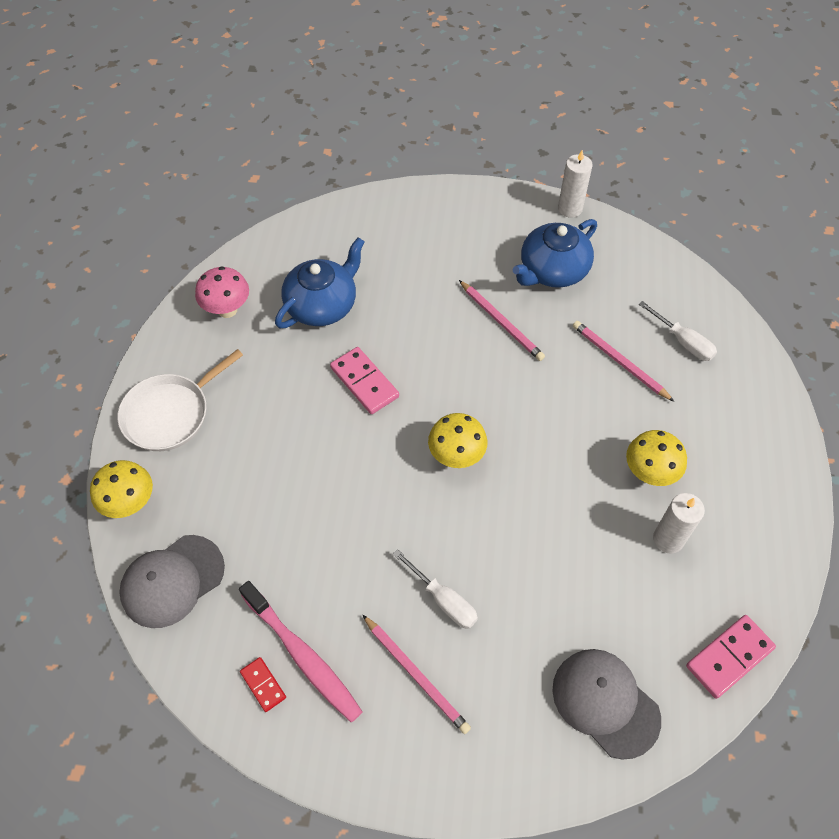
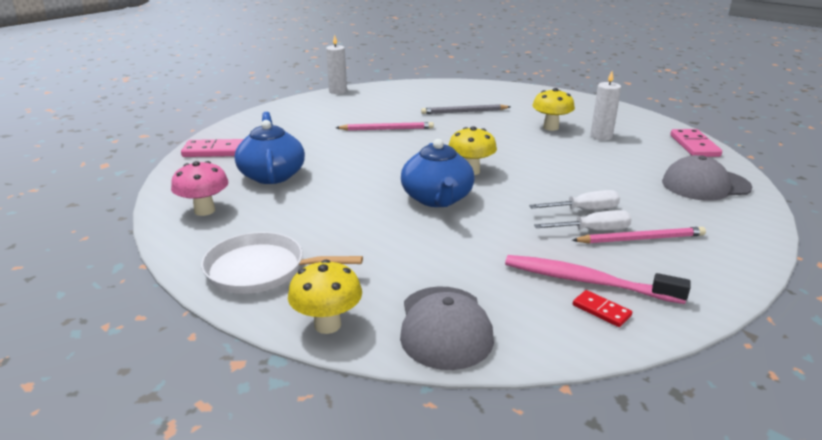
camera: 55 degrees left, 30 degrees down
(170, 413) = (261, 270): white pan -> white pan turned 105 degrees clockwise
(263, 685) = (601, 310): red domino -> red domino turned 45 degrees clockwise
(303, 656) = (586, 281): pink toothbrush -> pink toothbrush turned 150 degrees counterclockwise
(364, 382) = (364, 181): pink domino -> pink domino (214, 151)
(552, 271) = (373, 107): blue teapot -> blue teapot (437, 199)
(620, 362) = (464, 112): pink pencil -> grey pencil
(683, 342) = (473, 96): white screwdriver -> white screwdriver (593, 231)

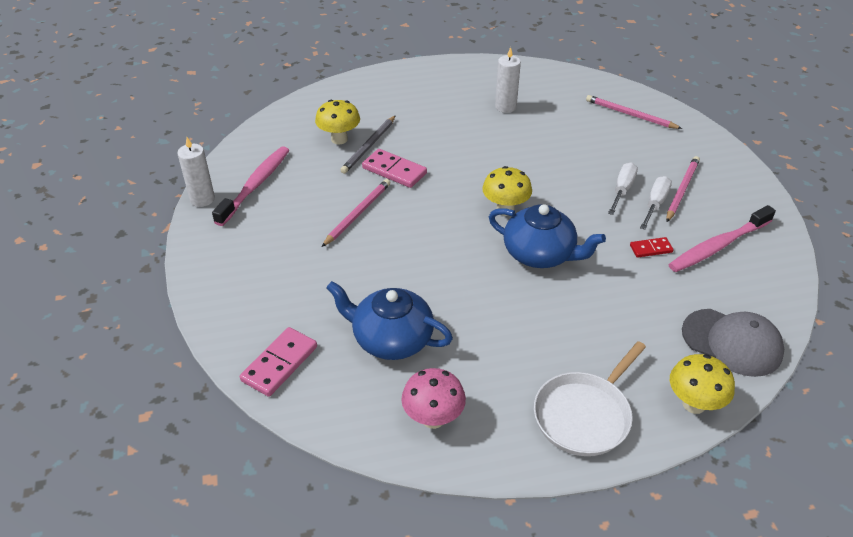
camera: 55 degrees left, 15 degrees up
(371, 98) = (255, 185): none -> pink toothbrush
(550, 127) = (460, 120): yellow mushroom -> yellow mushroom (339, 139)
(601, 310) = (755, 260): red domino -> red domino (651, 249)
(694, 146) = (566, 78): pink domino -> pink domino (394, 170)
(705, 185) = (630, 115): grey cap -> pink pencil

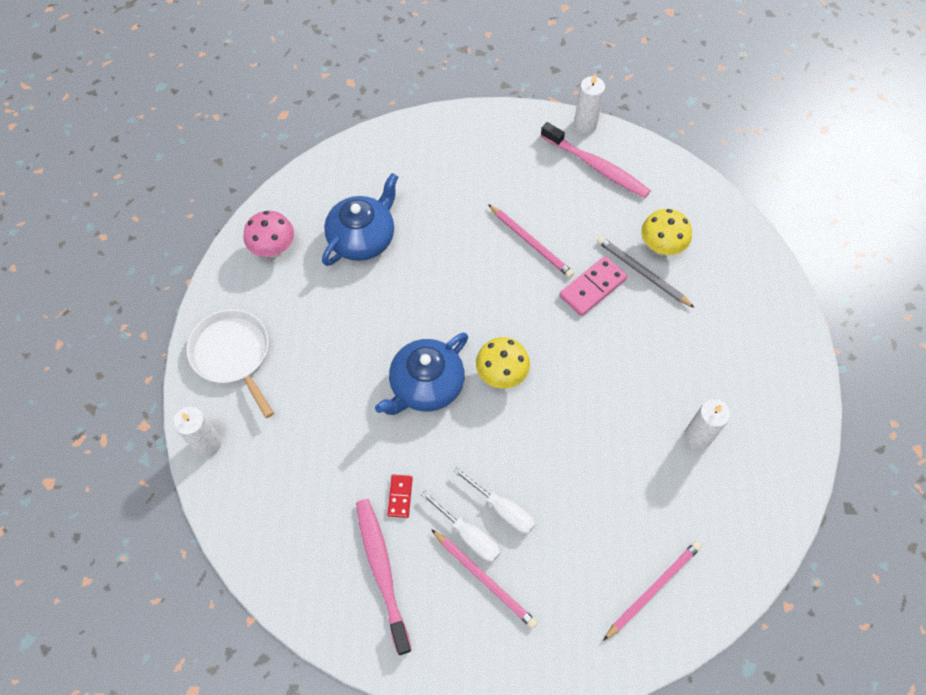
camera: 105 degrees right, 20 degrees up
(279, 363) = (365, 161): pink domino -> none
(694, 404) = (207, 444): yellow mushroom -> white candle
(732, 342) = (255, 513): grey cap -> none

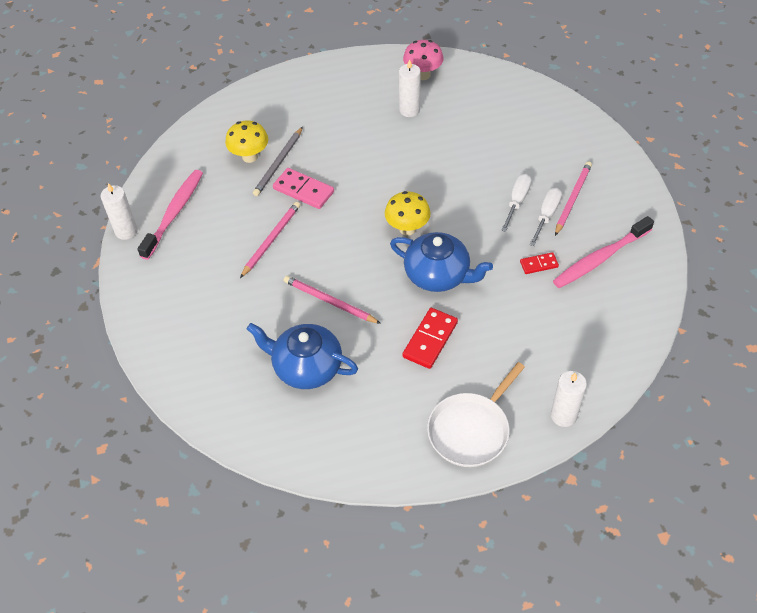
camera: 105 degrees left, 10 degrees down
(274, 249) = (344, 439): pink mushroom -> pink mushroom (423, 75)
(347, 352) = (430, 340): none -> red domino
(653, 589) = (530, 114): pink pencil -> pink pencil (330, 302)

